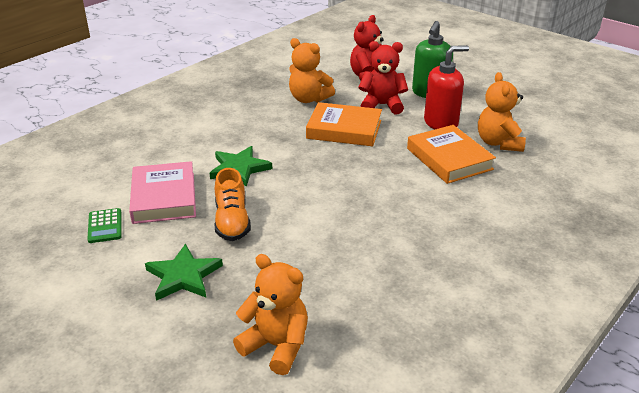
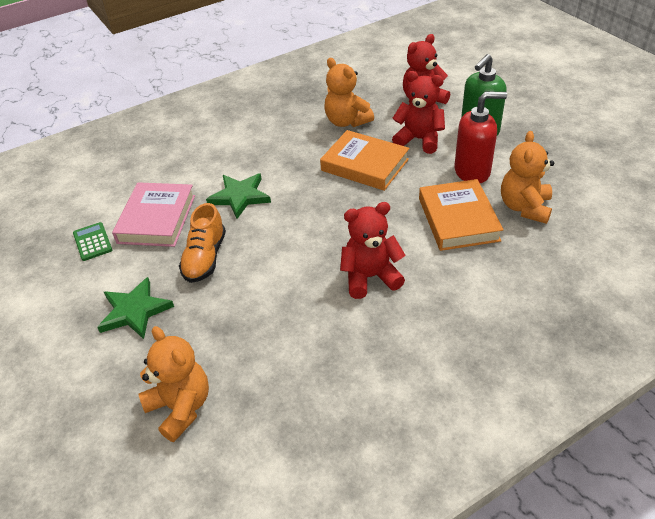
camera: 20 degrees right, 10 degrees up
(105, 226) = (92, 242): green calculator -> green calculator turned 150 degrees clockwise
(397, 212) = (370, 277): none -> red teddy bear

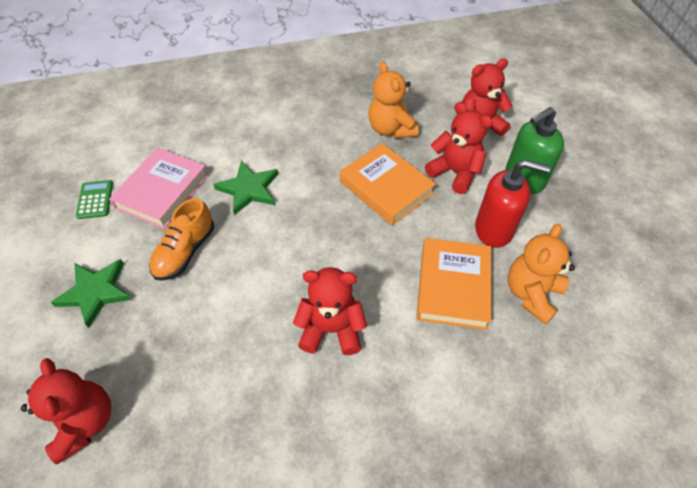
camera: 15 degrees right, 10 degrees up
(180, 407) = (85, 422): orange teddy bear -> red teddy bear

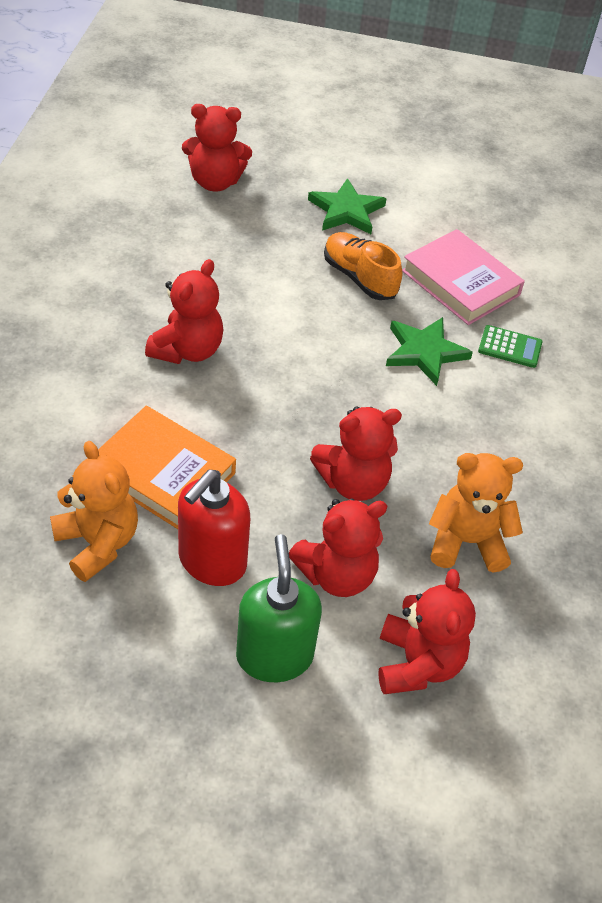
camera: 110 degrees right, 5 degrees down
(95, 200) = (475, 233): green calculator -> green calculator (510, 347)
(386, 187) = (353, 482): orange book -> red teddy bear

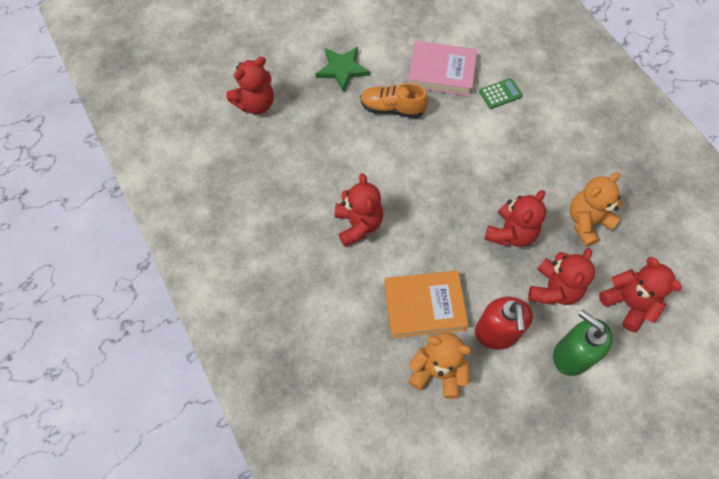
camera: 35 degrees left, 15 degrees up
(424, 352) = (467, 129): green star -> none

